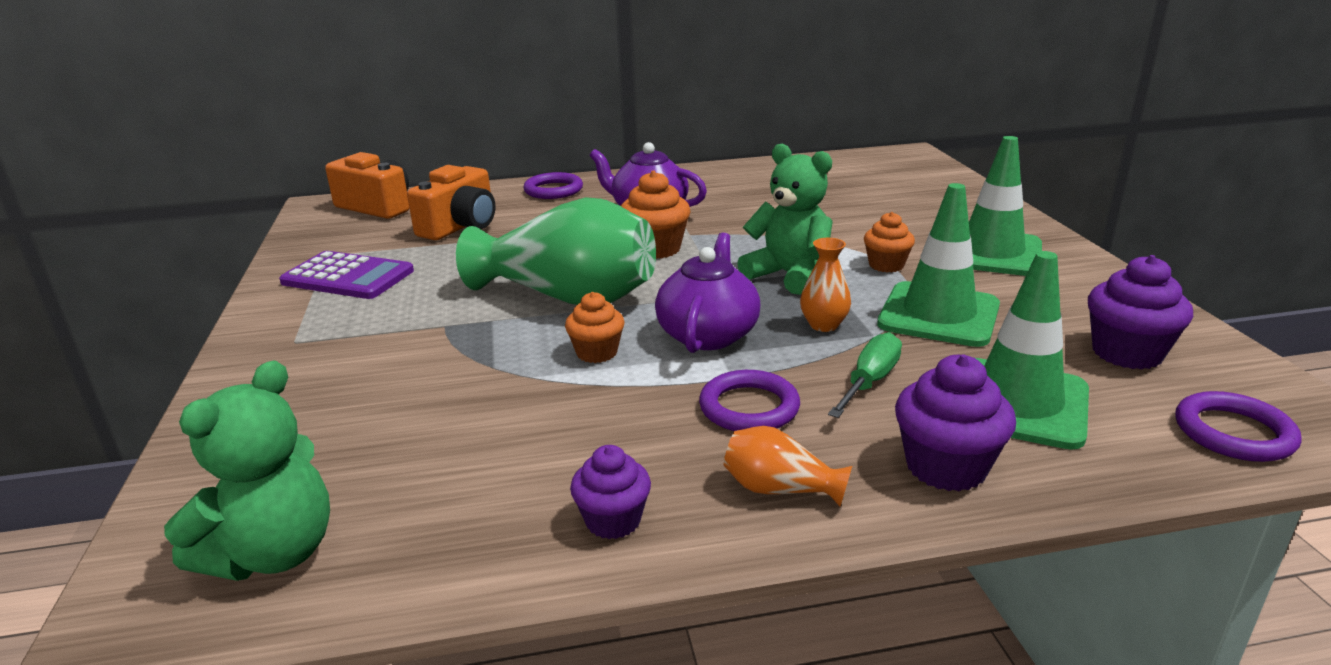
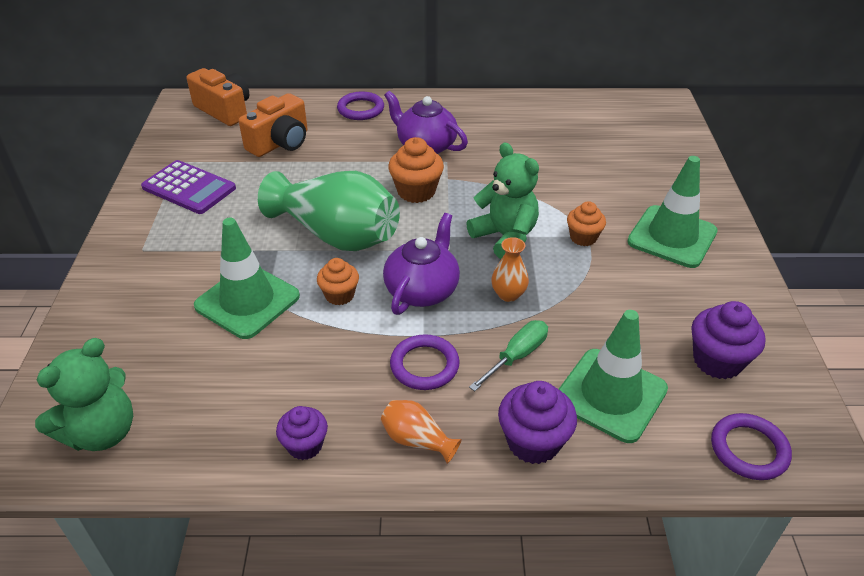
camera: 10 degrees right, 15 degrees up
(938, 315) = (597, 298): green traffic cone -> green traffic cone (247, 301)

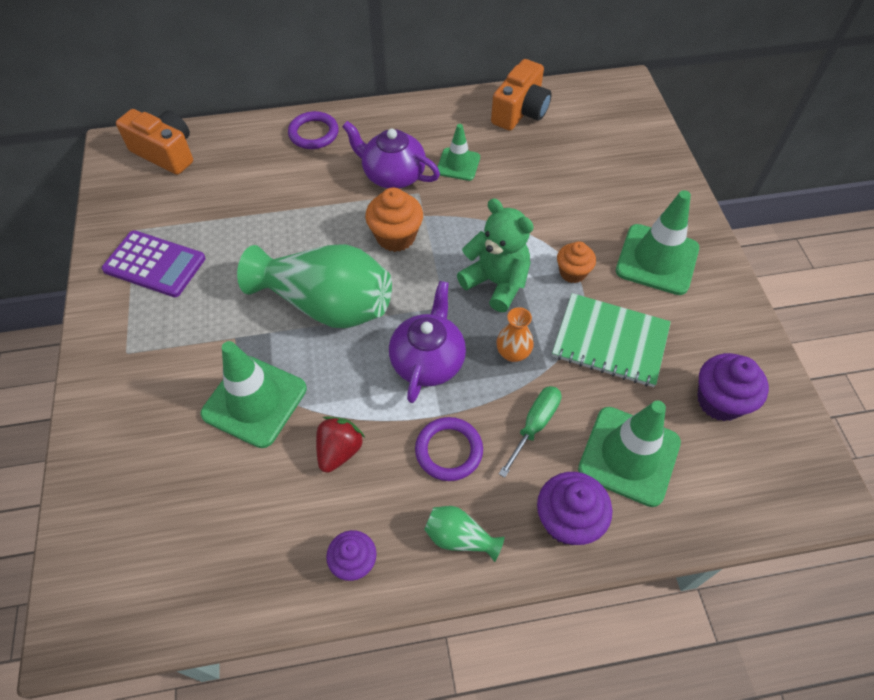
camera: 10 degrees left, 15 degrees up
(102, 432) = (148, 582): green teddy bear -> none
(280, 143) = (238, 190): orange camera -> orange camera (520, 112)
(316, 351) = (339, 451): none -> red strawberry
(339, 295) = (347, 379): orange cupcake -> none
(417, 440) = (459, 537): orange vase -> green vase
(489, 144) = (458, 164): none -> green traffic cone
(610, 297) = (610, 341): none -> green notebook
(749, 449) = (760, 495): purple ring -> none

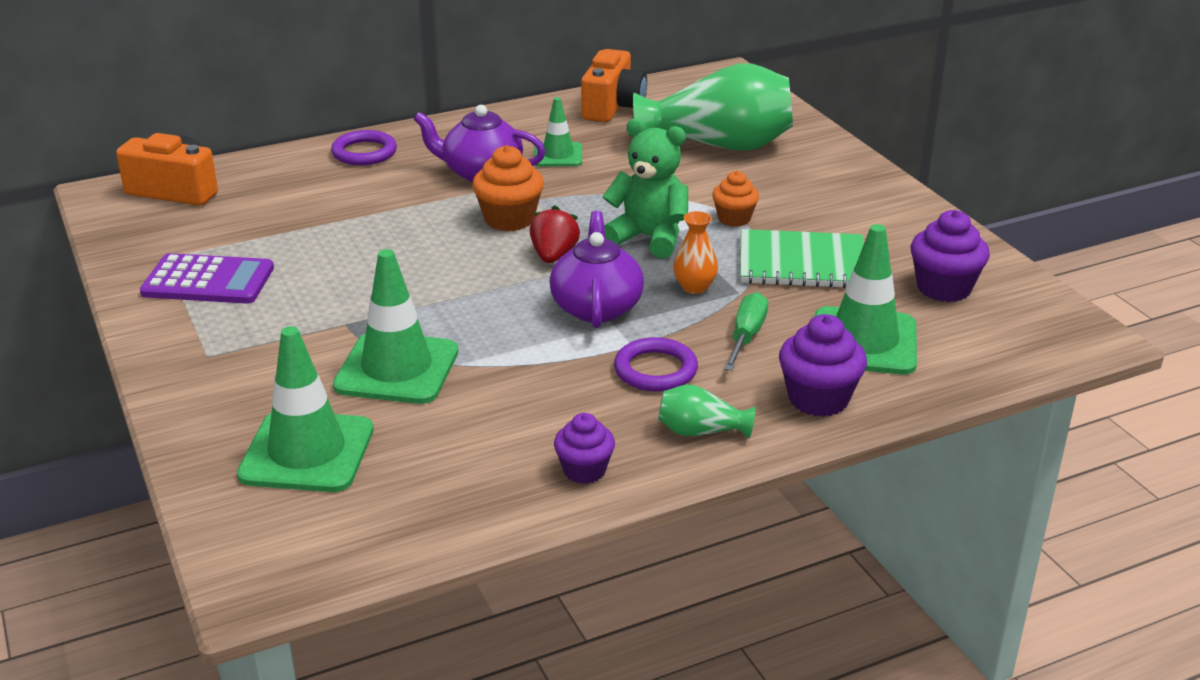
camera: 15 degrees left, 25 degrees down
(326, 304) = (449, 282): green vase -> green vase (719, 145)
(339, 451) = (523, 390): red strawberry -> red strawberry (554, 256)
(657, 259) = (825, 197): green traffic cone -> green traffic cone (307, 452)

